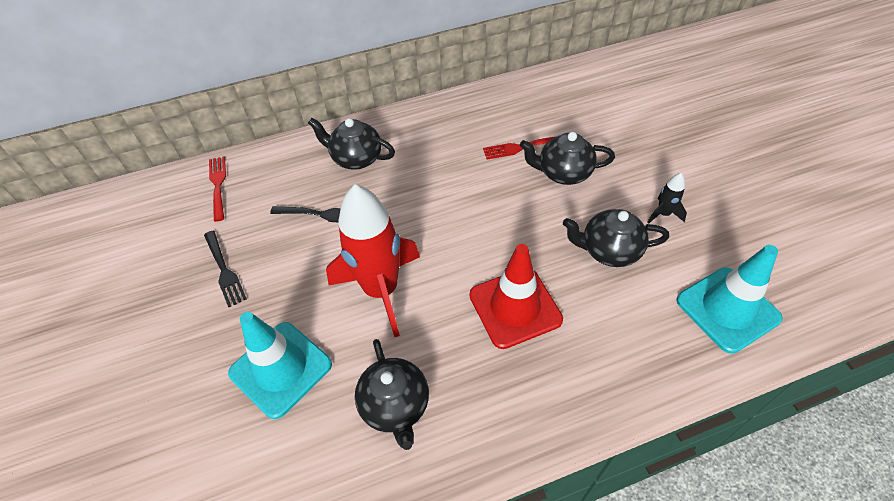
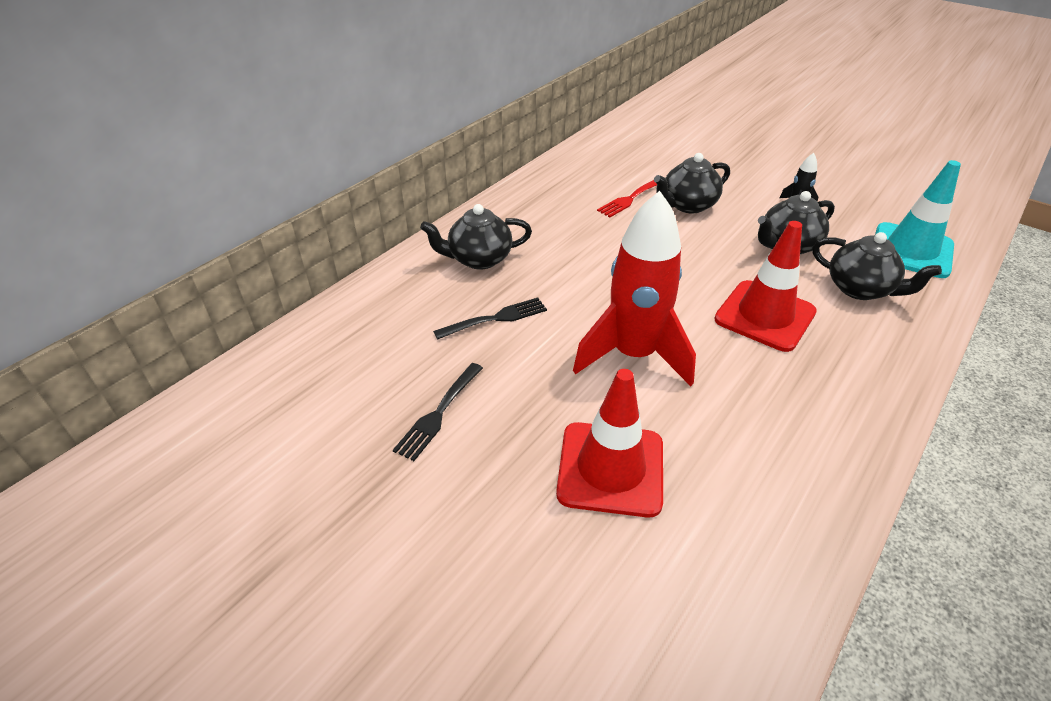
camera: 35 degrees left, 10 degrees down
(218, 186) = (339, 339): red fork -> none
(224, 270) = (439, 412): black fork -> black fork turned 90 degrees clockwise
(281, 369) = (610, 468): turquoise traffic cone -> red traffic cone
(395, 406) = (757, 440): black teapot -> black teapot (860, 289)

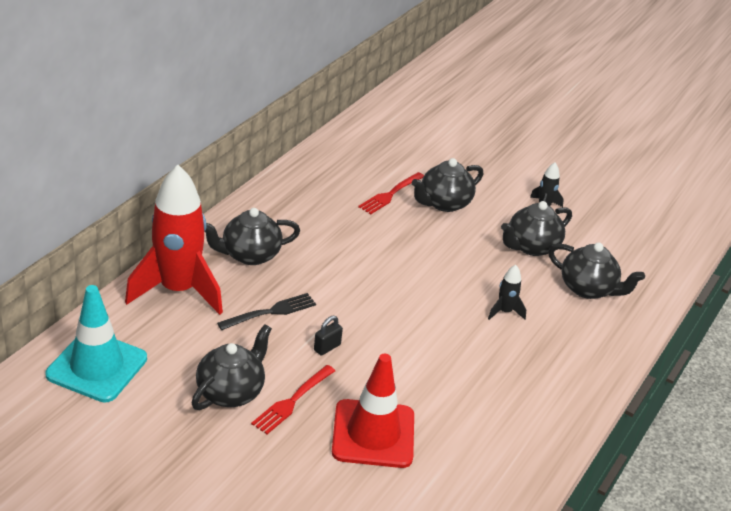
camera: 10 degrees left, 5 degrees down
(439, 412) = (231, 391): black fork -> black teapot
(511, 424) = (292, 400): none -> red fork
(557, 358) = (327, 347): none -> black padlock
(633, 355) = (391, 345): red rocket -> red rocket (178, 290)
(765, 316) = (504, 312): red traffic cone -> black rocket
(911, 250) = (638, 253): turquoise traffic cone -> turquoise traffic cone (97, 366)

